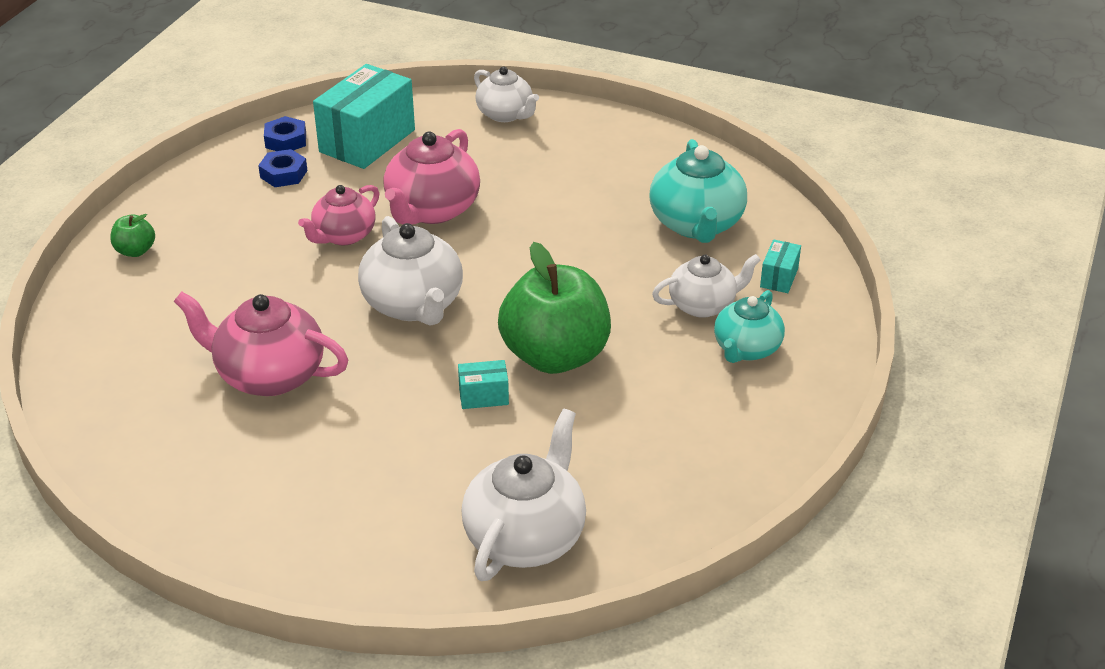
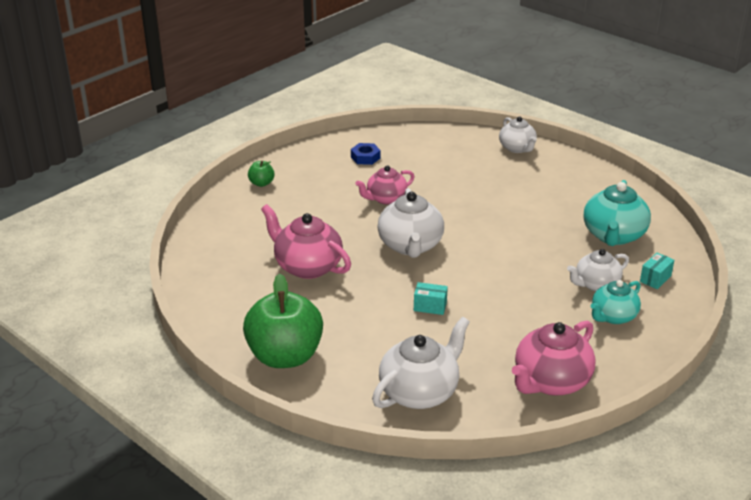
camera: 20 degrees right, 5 degrees down
(285, 140) = (375, 139): blue nut -> none
(367, 141) = (424, 148): turquoise box -> none
(432, 210) = (446, 194): pink teapot -> pink teapot (551, 382)
(555, 356) = (485, 293): green apple -> green apple (285, 356)
(703, 305) = (596, 284): white teapot -> white teapot turned 150 degrees clockwise

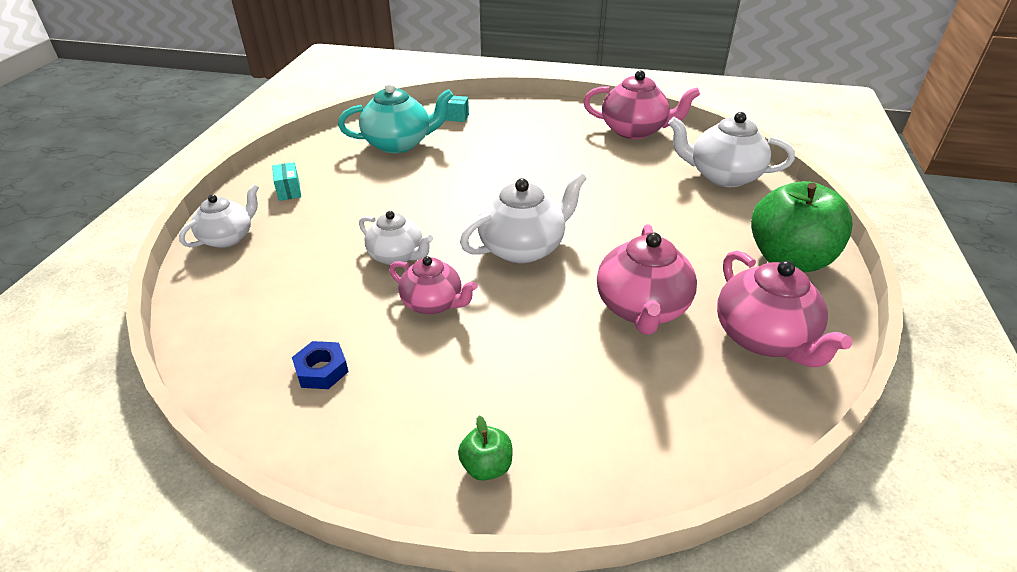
camera: 120 degrees left, 5 degrees up
(236, 299) = (764, 338): none -> pink teapot
(430, 307) = (612, 204): turquoise box -> turquoise box (289, 191)
(596, 284) = (487, 137): white teapot -> white teapot (397, 256)
(613, 316) = (525, 123): turquoise teapot -> none

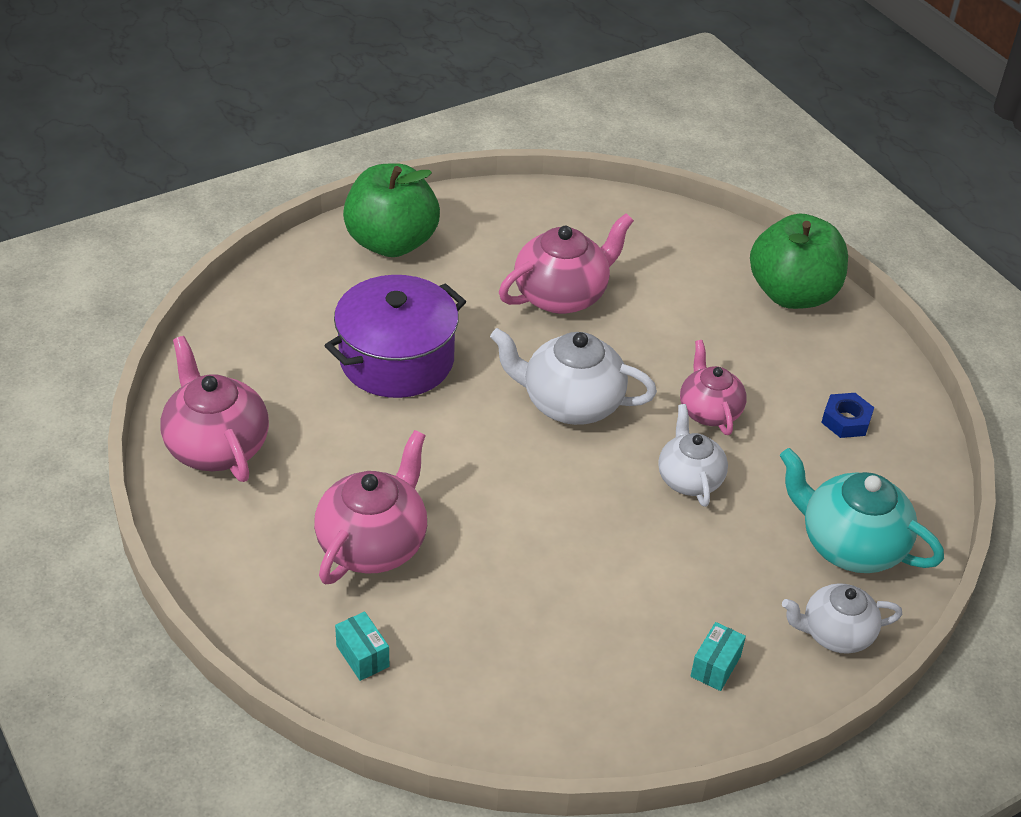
camera: 135 degrees left, 5 degrees up
(399, 144) = (500, 655): turquoise teapot -> turquoise teapot (850, 545)
(486, 466) = (792, 294): green apple -> green apple, size x2.35
(645, 205) = (397, 360): none -> purple pot
(722, 176) = (269, 329): white teapot -> none
(764, 338) = (519, 226): pink teapot -> pink teapot (373, 544)

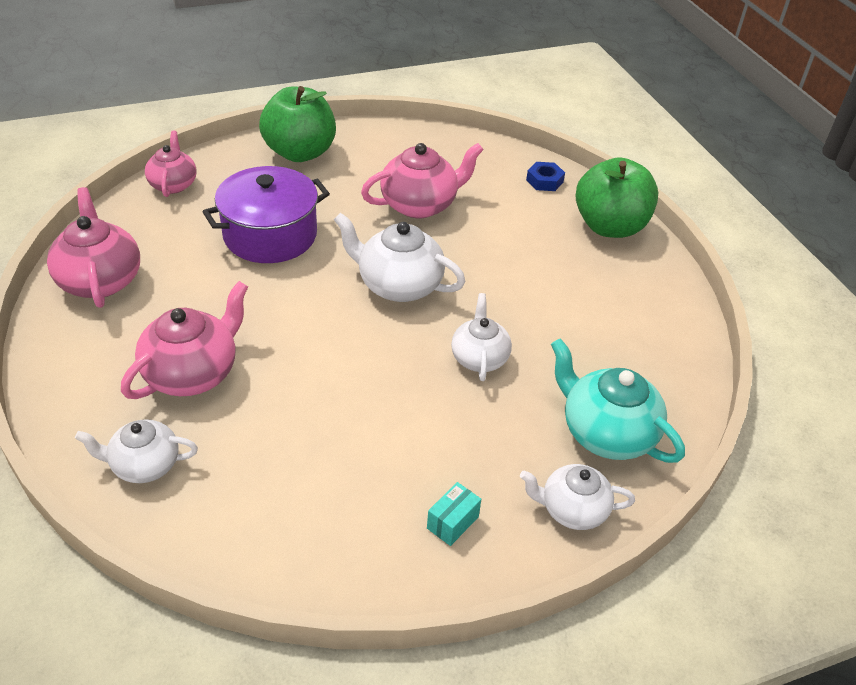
camera: 10 degrees right, 0 degrees up
(362, 656) = (144, 465): turquoise box -> white teapot
(709, 411) = (513, 306): pink teapot -> pink teapot (173, 184)
(846, 420) = (629, 329): blue nut -> blue nut (544, 181)

